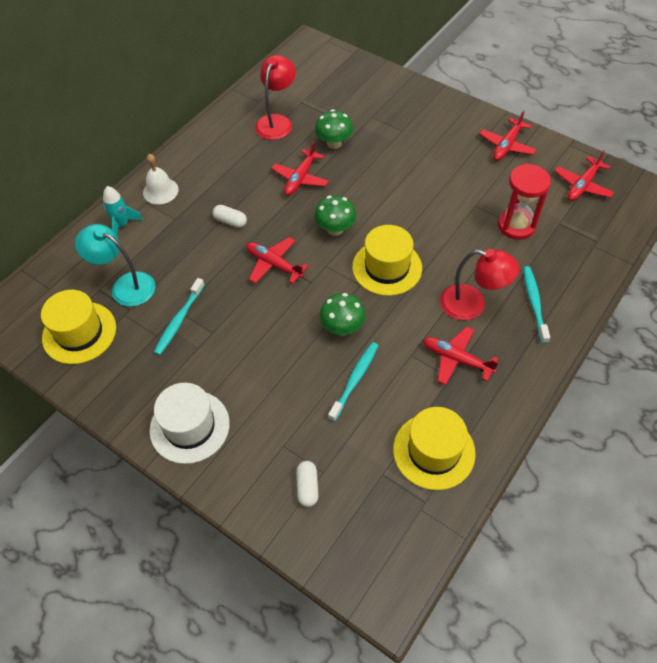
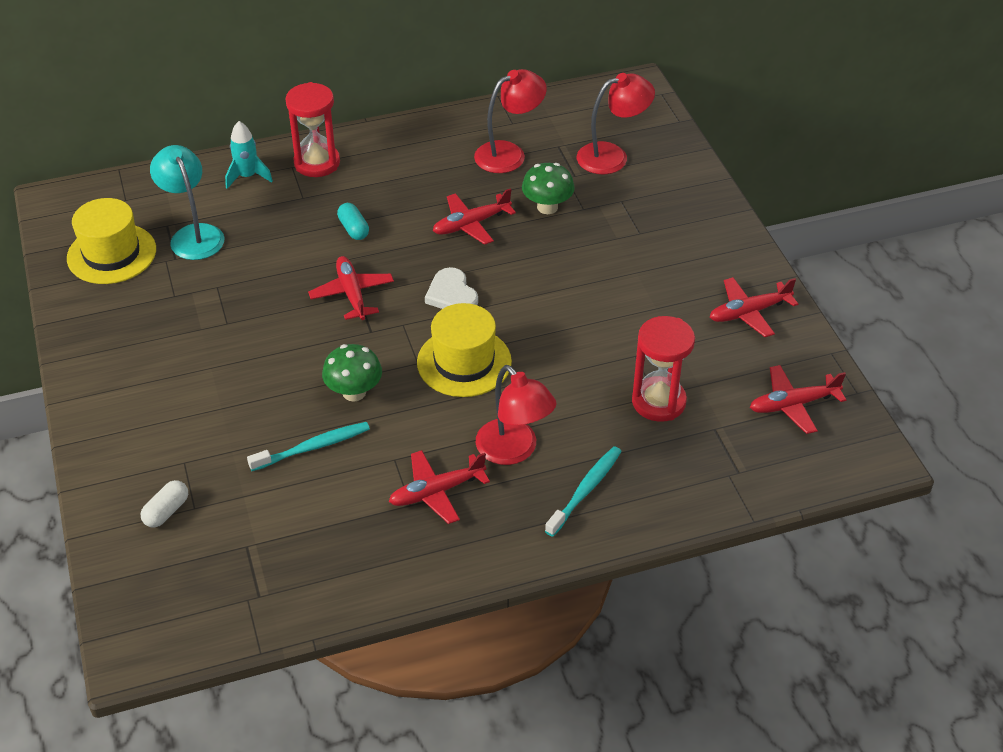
camera: 35 degrees right, 10 degrees down
(160, 191) = (317, 163): white bell -> red hourglass
(179, 320) = (208, 294): turquoise toothbrush -> none
(189, 426) = (121, 393): white hat -> none
(230, 221) = (353, 229): white capsule -> turquoise capsule
(335, 229) = (451, 294): green mushroom -> white heart
(338, 92) = (612, 156): none -> red lamp
(434, 451) = (317, 559): yellow hat -> none
(456, 359) = (436, 492): red plane -> red plane turned 90 degrees counterclockwise

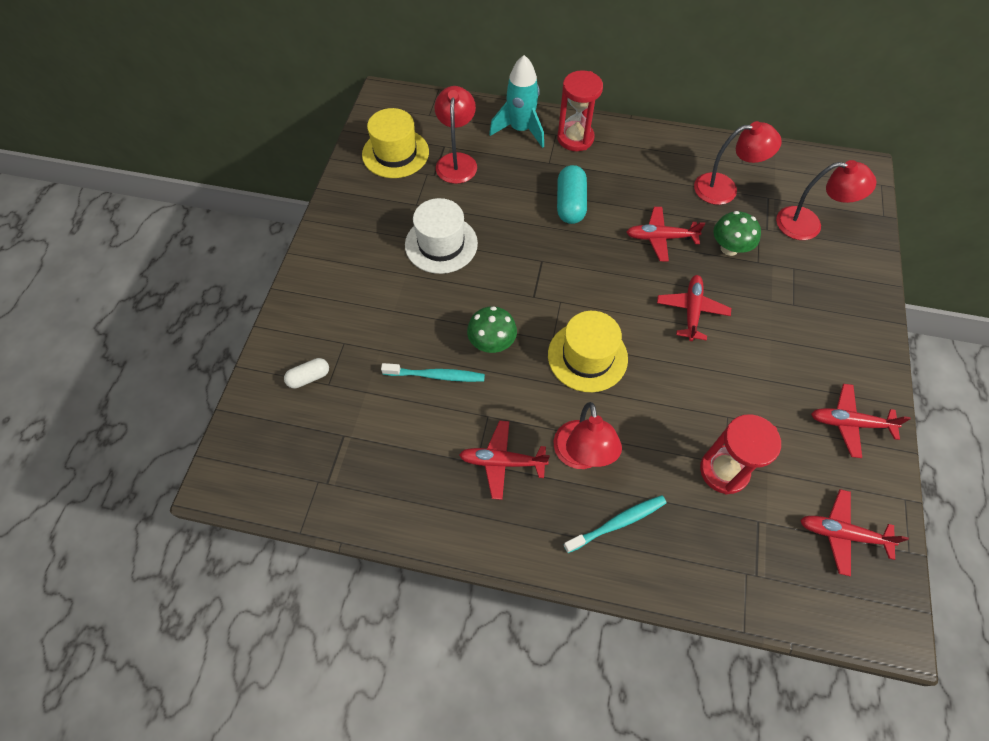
camera: 30 degrees right, 15 degrees up
(193, 235) = (457, 161): turquoise lamp -> red lamp
(232, 323) = (441, 244): none -> white hat
(247, 177) = (520, 130): turquoise rocket -> turquoise rocket, size x1.55
(352, 294) = (538, 258): red plane -> red plane (691, 311)
(353, 229) = (570, 204): turquoise capsule -> turquoise capsule, size x1.68
(451, 294) = (611, 292): white heart -> none

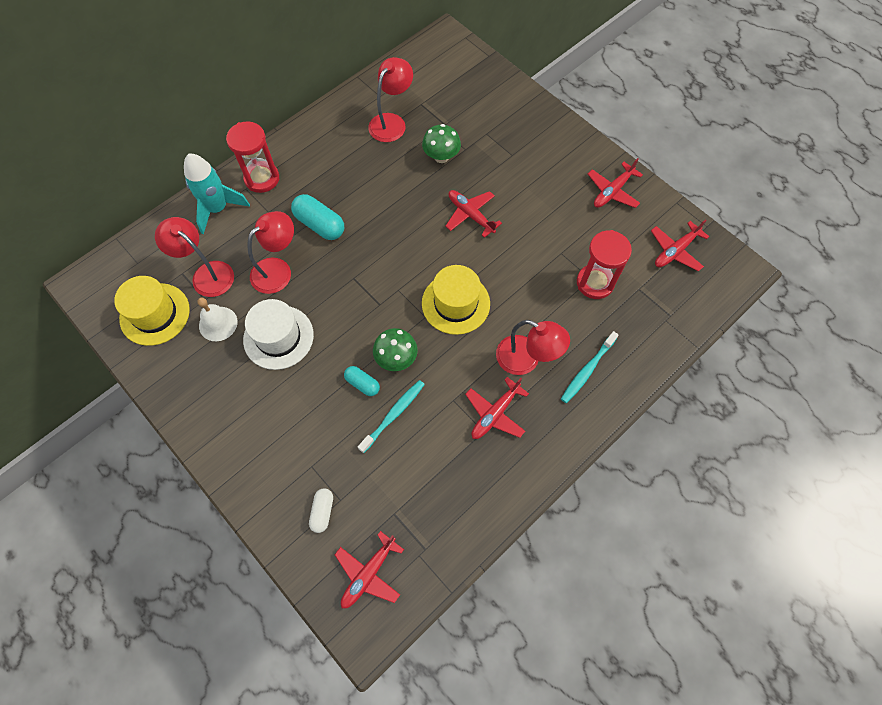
camera: 55 degrees left, 5 degrees up
(420, 197) = (218, 323): none -> white bell
(447, 332) = (362, 384): none -> turquoise capsule
(617, 523) = (587, 370): turquoise toothbrush -> turquoise toothbrush turned 150 degrees counterclockwise
(660, 238) = (398, 190): red plane -> red plane (368, 573)
(808, 225) = (461, 99): red lamp -> red lamp (278, 270)

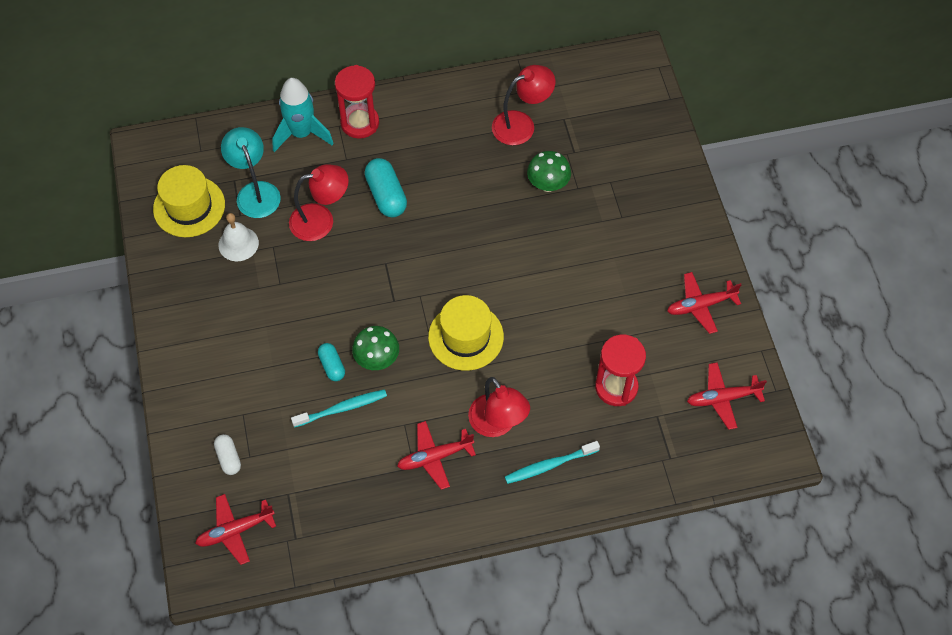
camera: 30 degrees right, 5 degrees down
(207, 274) = (255, 192): red lamp -> turquoise lamp
(278, 337) = (283, 284): white hat -> none
(322, 511) = (228, 458): white capsule -> white capsule turned 60 degrees counterclockwise
(470, 215) = (538, 258): red plane -> none

